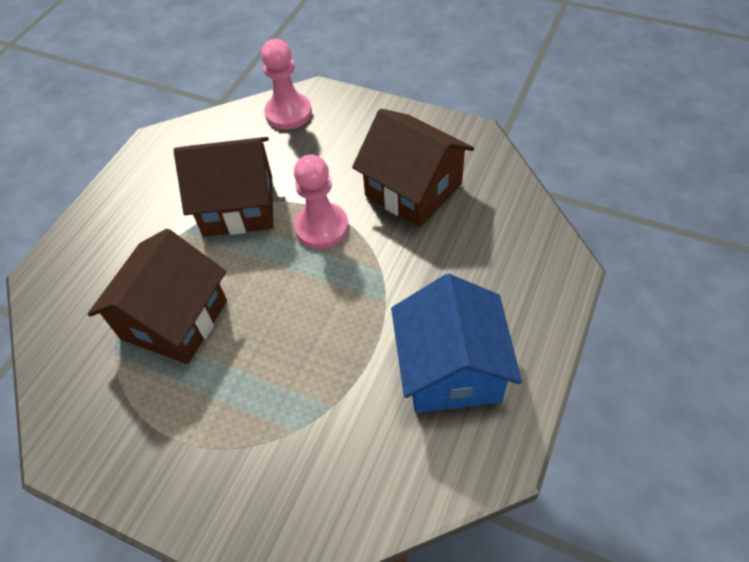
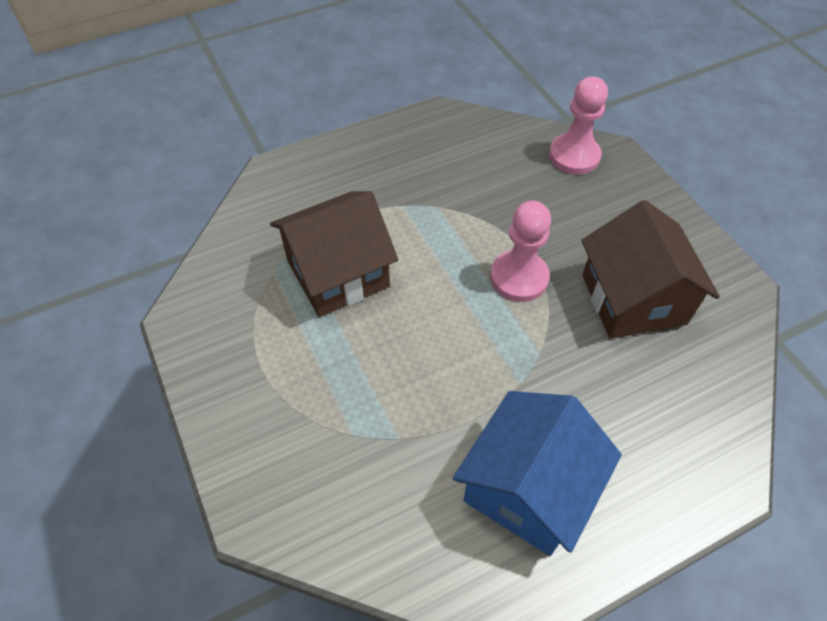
camera: 35 degrees right, 0 degrees up
(238, 205) = (464, 212): brown house -> none

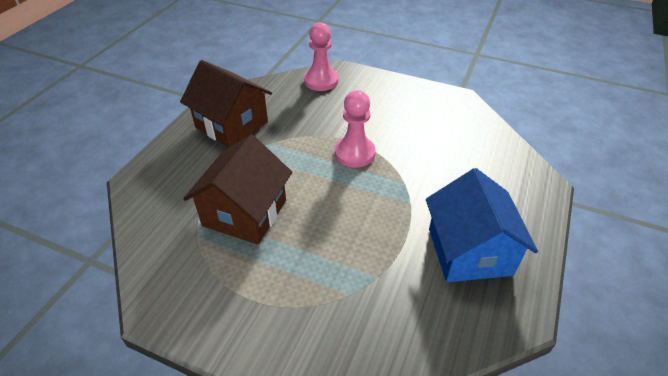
camera: 40 degrees left, 10 degrees down
(633, 299) = (420, 131): brown house -> brown house (231, 124)

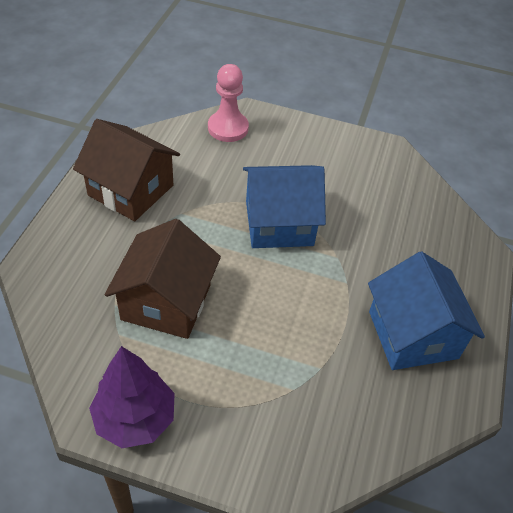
camera: 10 degrees left, 5 degrees up
(197, 311) = (135, 418): none -> purple tree
(354, 153) = (279, 223): pink pawn -> blue house

